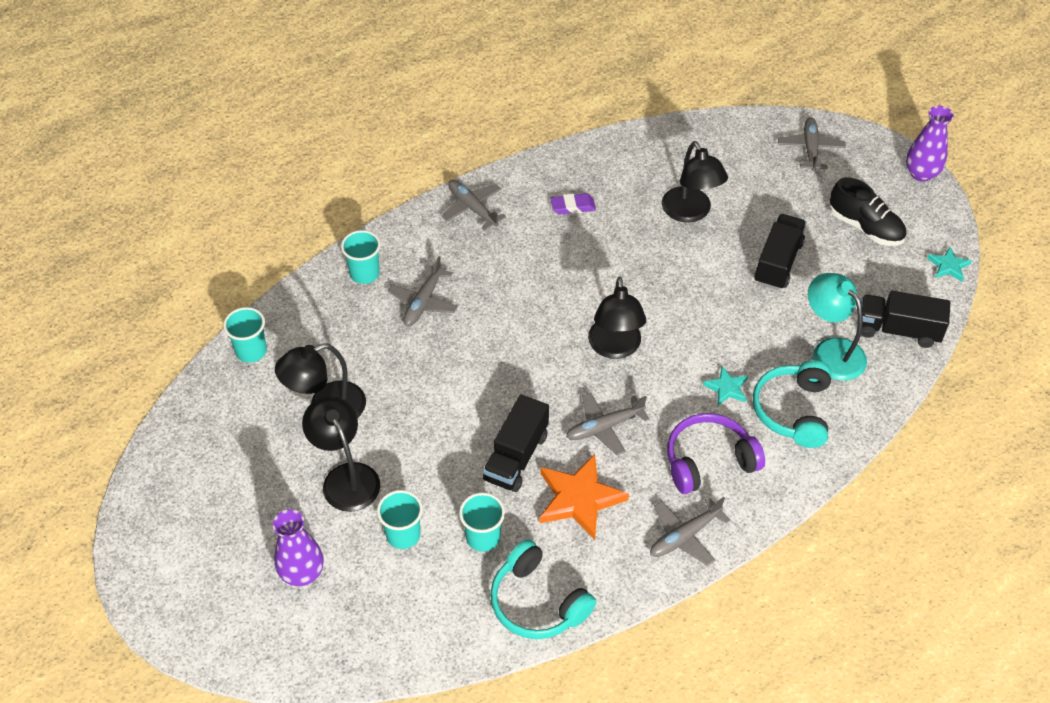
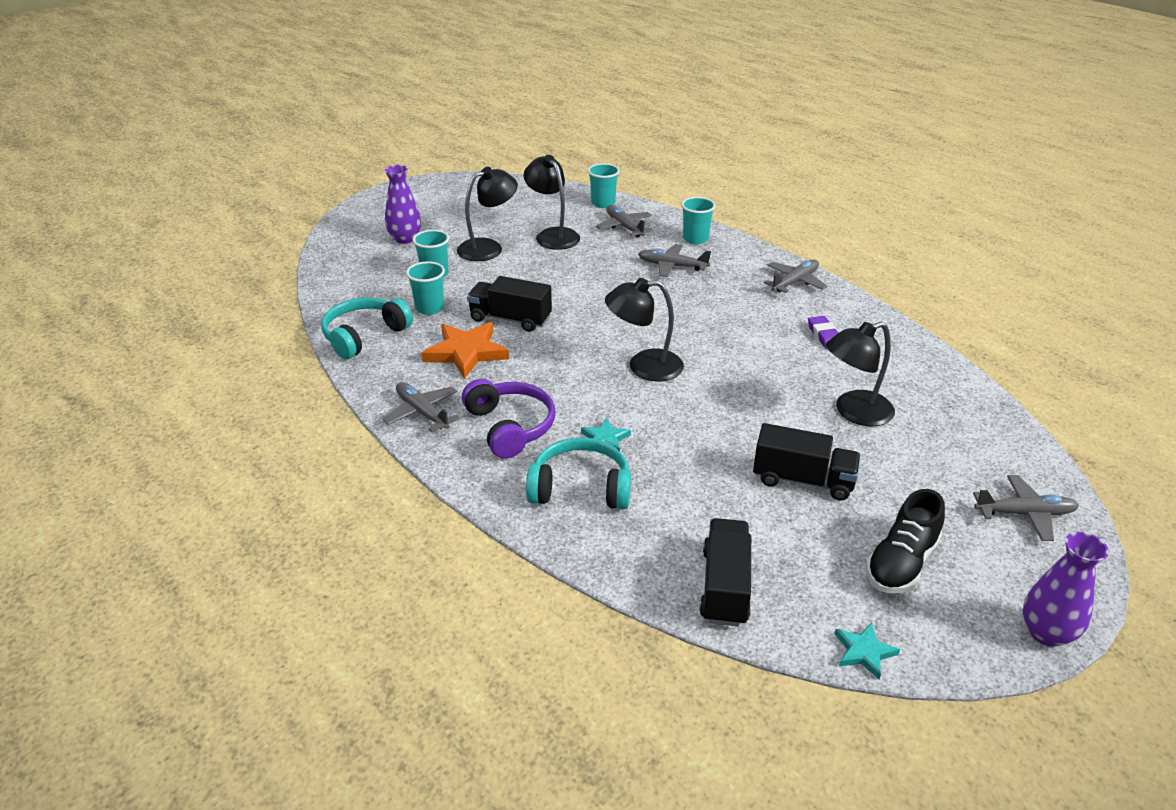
camera: 85 degrees right, 15 degrees down
(604, 427) = (546, 363): grey plane -> grey plane (624, 227)
(831, 351) = (674, 522): turquoise lamp -> none

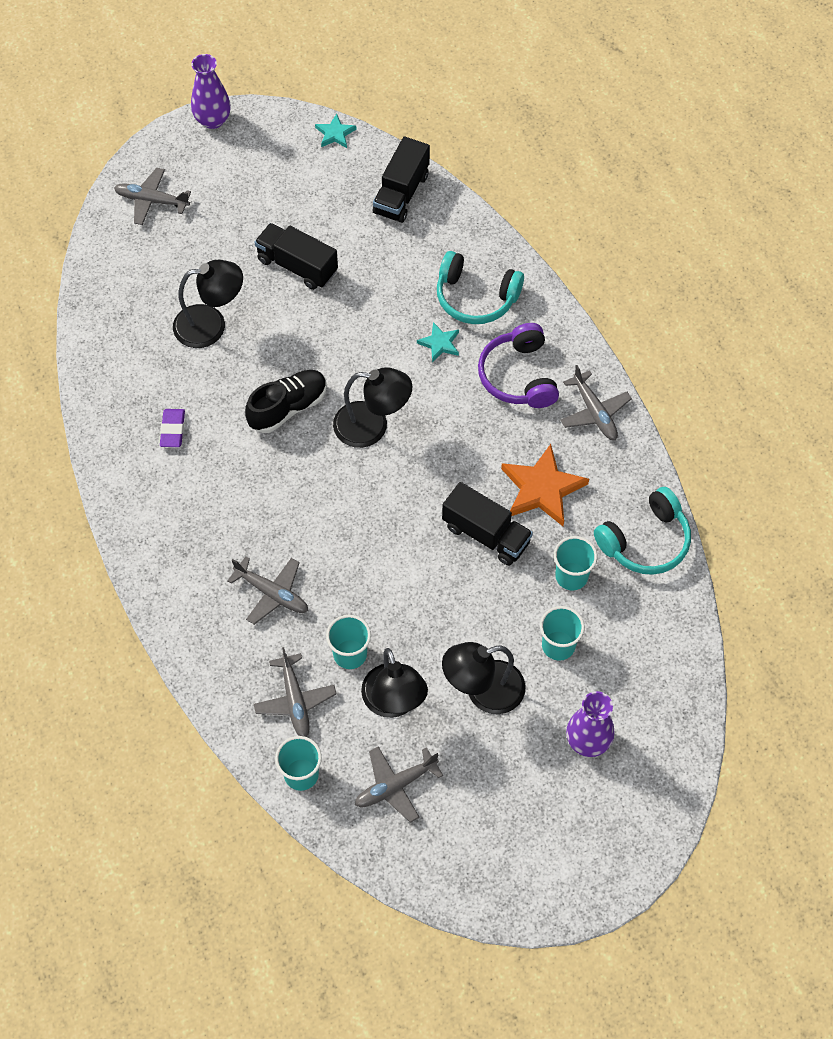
camera: 165 degrees left, 25 degrees up
(695, 239) = (217, 648): turquoise cup -> turquoise cup (350, 654)
(794, 282) = (148, 527): grey plane -> grey plane (396, 786)
(901, 563) = (270, 184): black shoe -> black shoe (288, 408)

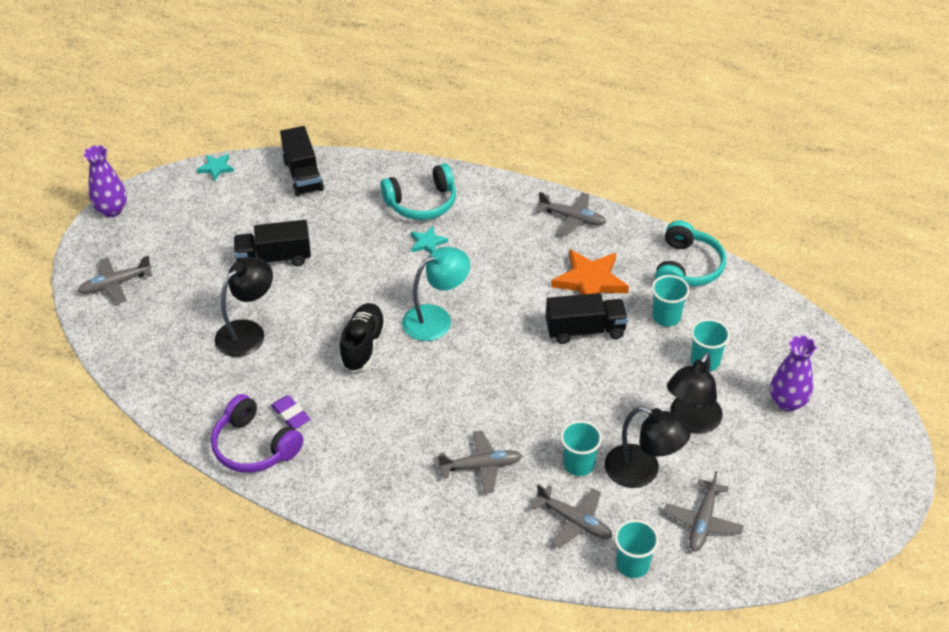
camera: 40 degrees left, 15 degrees down
(372, 426) = (436, 318): black lamp -> turquoise lamp
(518, 376) = (501, 229): purple headphones -> purple headphones (254, 446)

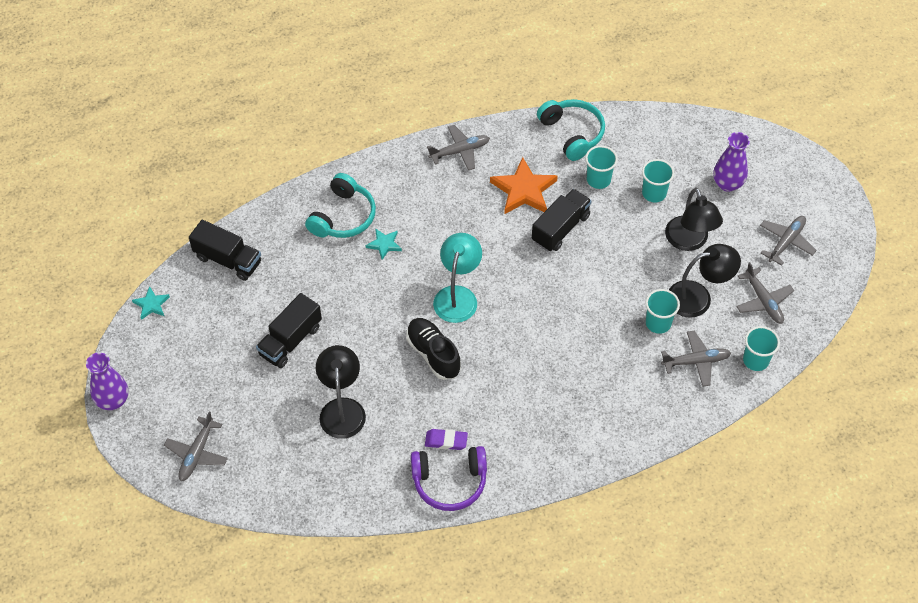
camera: 45 degrees left, 10 degrees up
(481, 466) = (604, 373): grey plane -> grey plane (786, 242)

